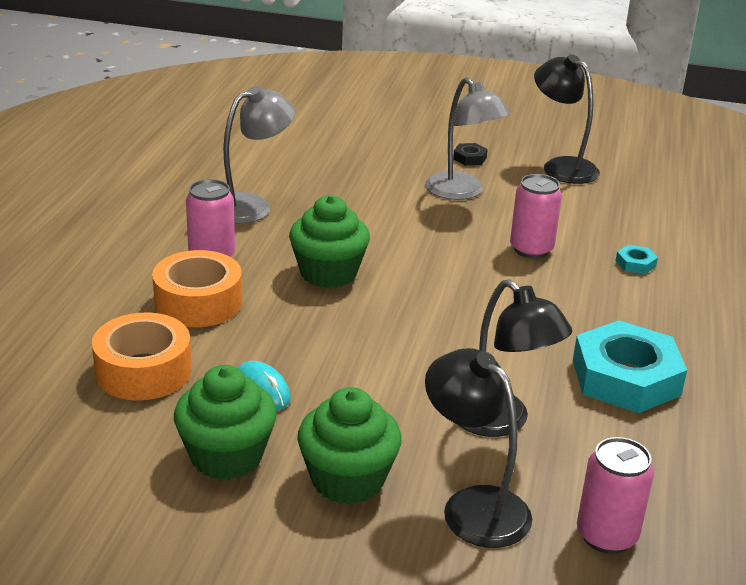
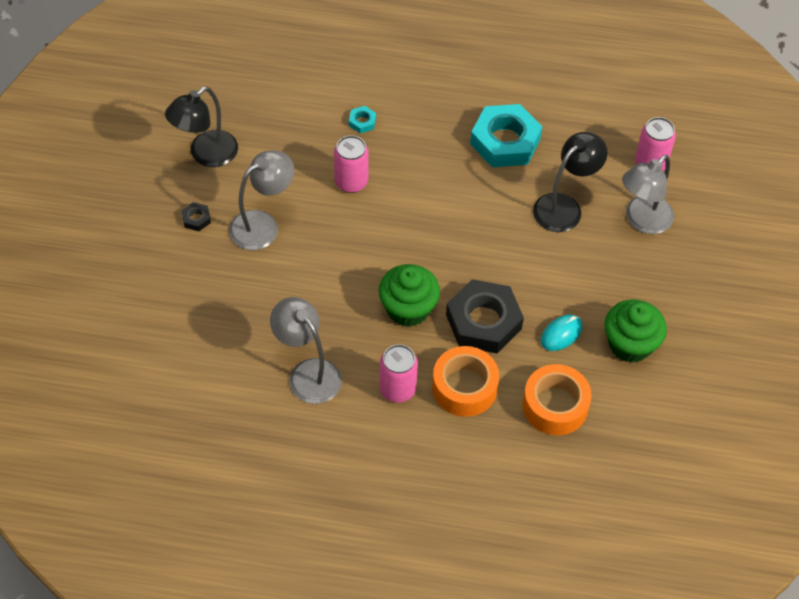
camera: 95 degrees left, 25 degrees up
(297, 326) = (483, 321): none -> black nut
(347, 480) = (635, 281): green cupcake -> none
(473, 506) = (642, 221): black lamp -> grey lamp

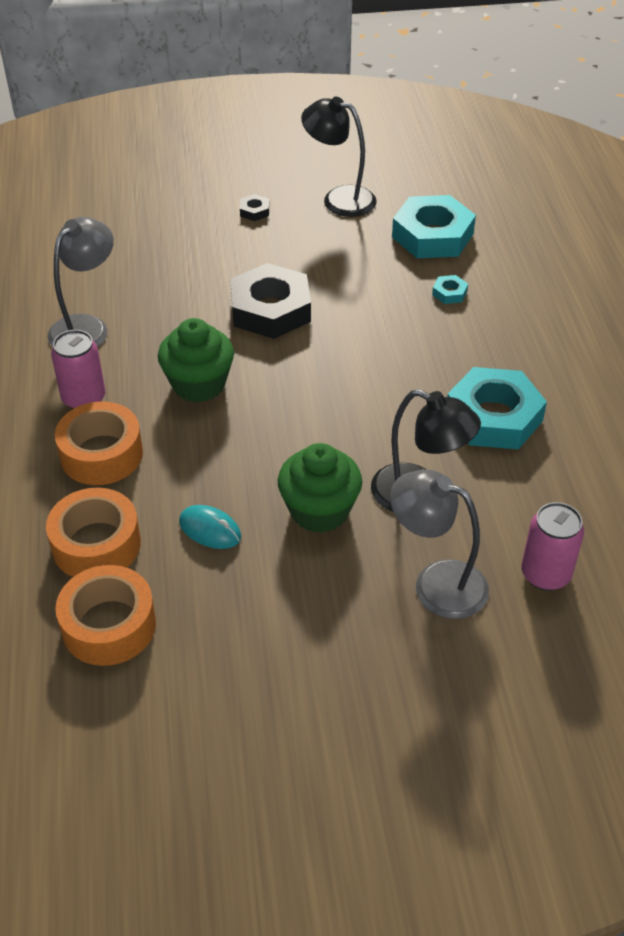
camera: 75 degrees right, 10 degrees down
(262, 225) = (267, 254): grey lamp -> none
(286, 109) = (432, 235): none -> turquoise nut
(351, 182) = (358, 303): pink can -> none
(483, 321) = (203, 452): black nut -> black nut (270, 309)
(629, 410) = (109, 625): none -> orange tape
(630, 344) = (218, 606): green cupcake -> green cupcake (319, 510)

